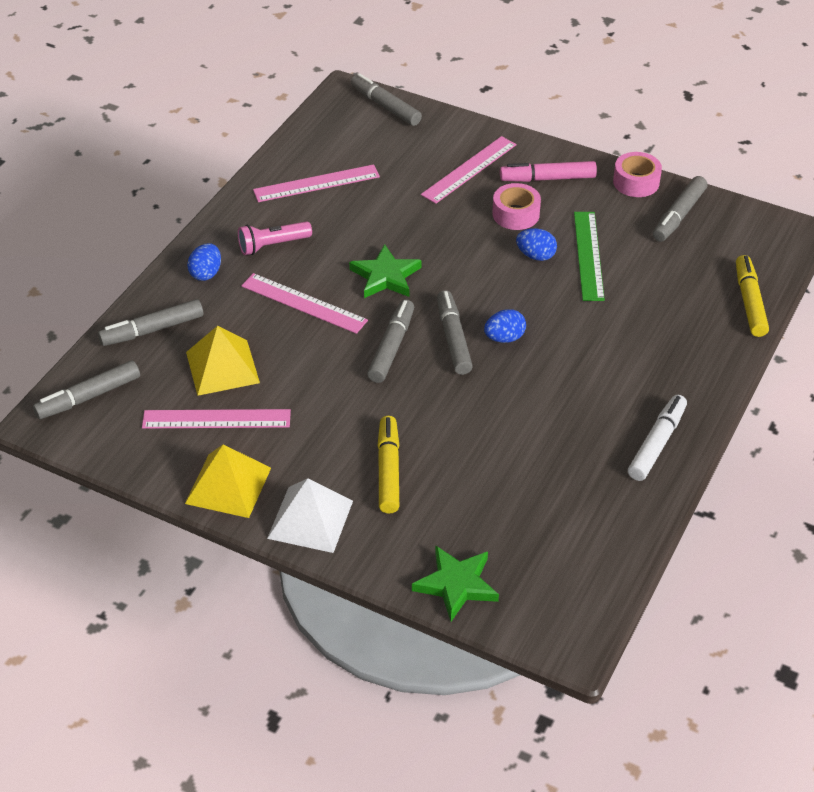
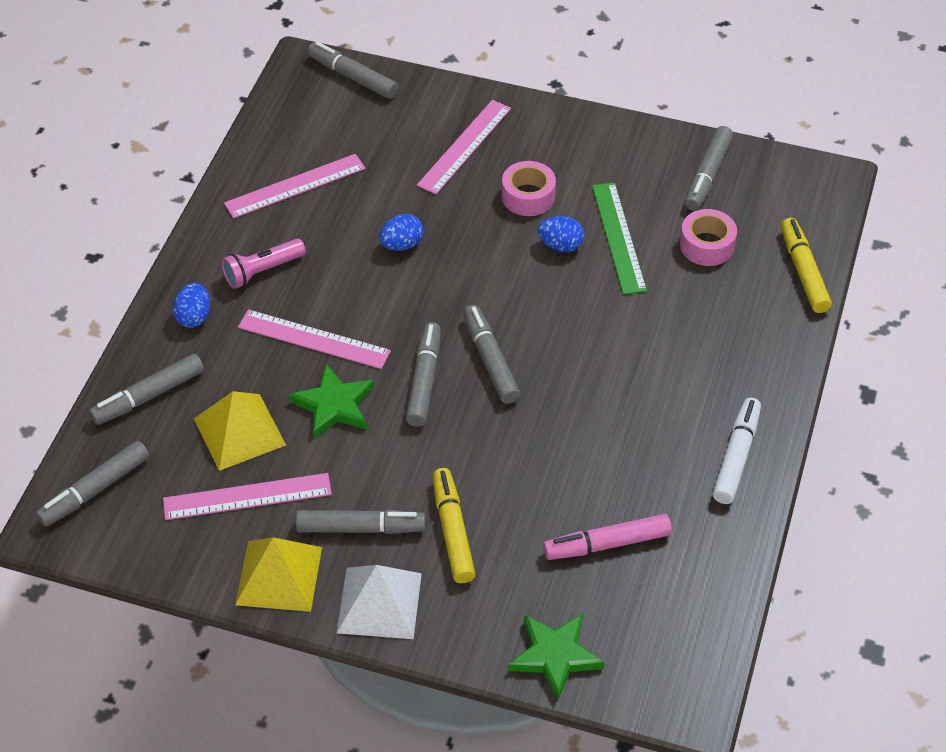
camera: 10 degrees left, 5 degrees up
(308, 457) = (361, 528): none -> grey marker
(385, 276) = (399, 293): green star -> green star (334, 405)
(504, 338) = (546, 352): blue egg -> blue egg (402, 245)
(547, 178) = (554, 147): pink marker -> pink marker (607, 544)
(636, 182) = (653, 139): pink tape -> pink tape (707, 245)

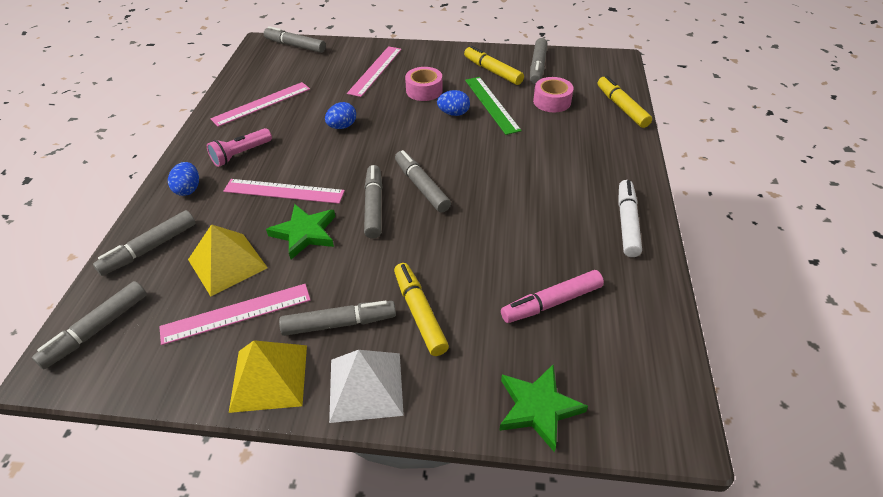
camera: 10 degrees left, 5 degrees down
(637, 174) = (492, 71): none -> yellow marker

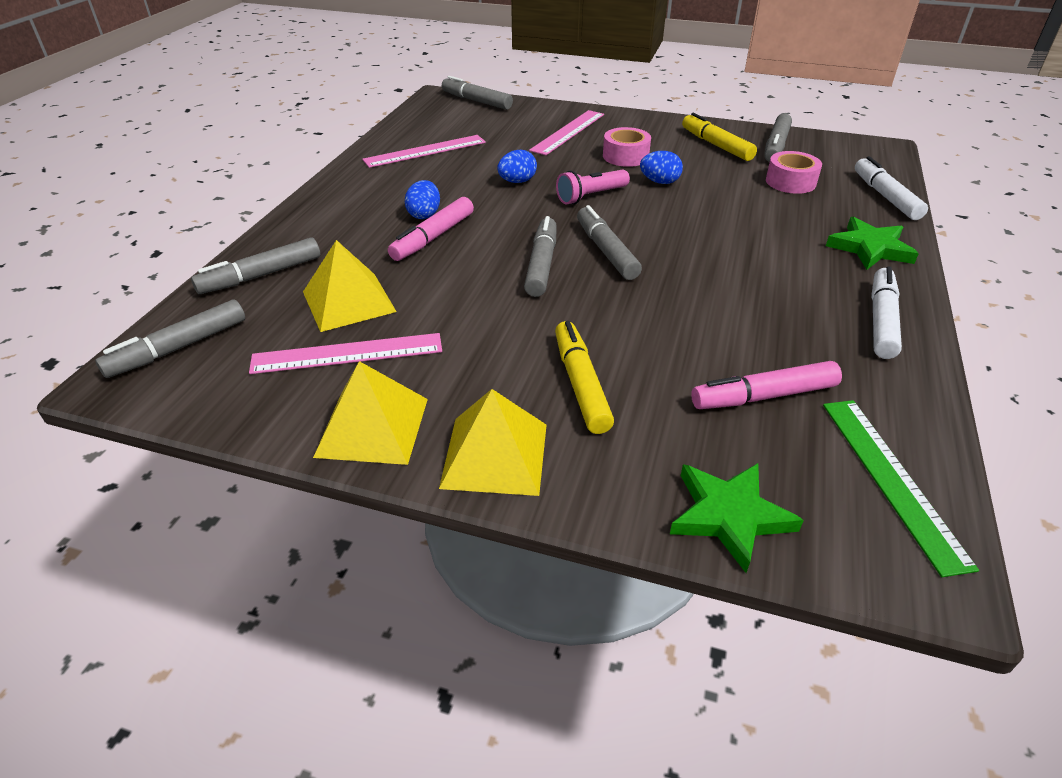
camera: 10 degrees right, 5 degrees down
(188, 189) = (320, 223): blue egg -> blue egg (424, 214)
(240, 154) = (389, 196): pink flashlight -> pink flashlight (590, 196)
(284, 191) = (433, 237): pink ruler -> pink marker
(305, 233) = (449, 282): green star -> green star (870, 248)
(339, 324) = (474, 381): grey marker -> none
(365, 386) = (494, 455): white pyramid -> yellow pyramid
(491, 104) = (710, 178): green ruler -> green ruler (891, 479)
(621, 107) = (885, 196): yellow marker -> white marker

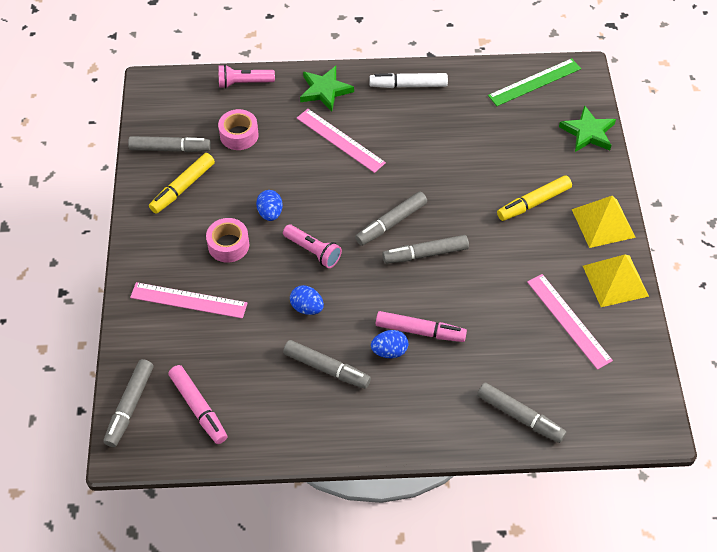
camera: 110 degrees left, 15 degrees up
(178, 348) = (613, 415): grey marker -> grey marker (326, 368)
(349, 301) = (520, 346): yellow pyramid -> none
(425, 151) = (272, 401): pink ruler -> pink ruler (340, 140)
(763, 396) = (501, 128): pink marker -> pink marker (198, 408)
(885, 196) = (243, 83): white marker -> pink flashlight

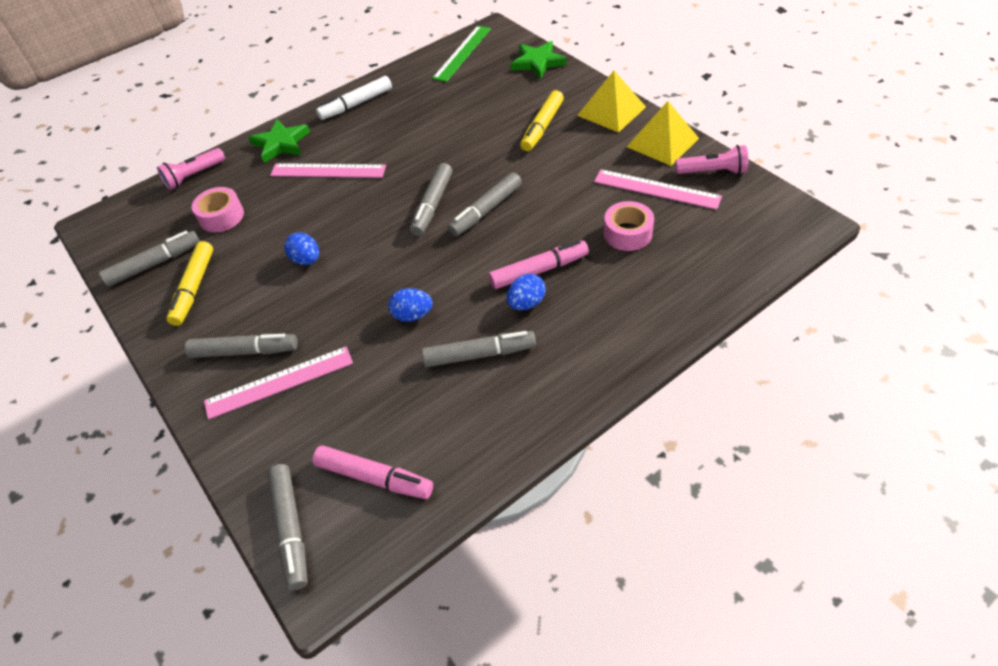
camera: 30 degrees left, 5 degrees down
(228, 245) = (284, 309): pink tape -> pink tape (627, 233)
(313, 251) = (377, 266): pink flashlight -> pink flashlight (713, 172)
(520, 416) = (693, 283): grey marker -> grey marker (245, 351)

